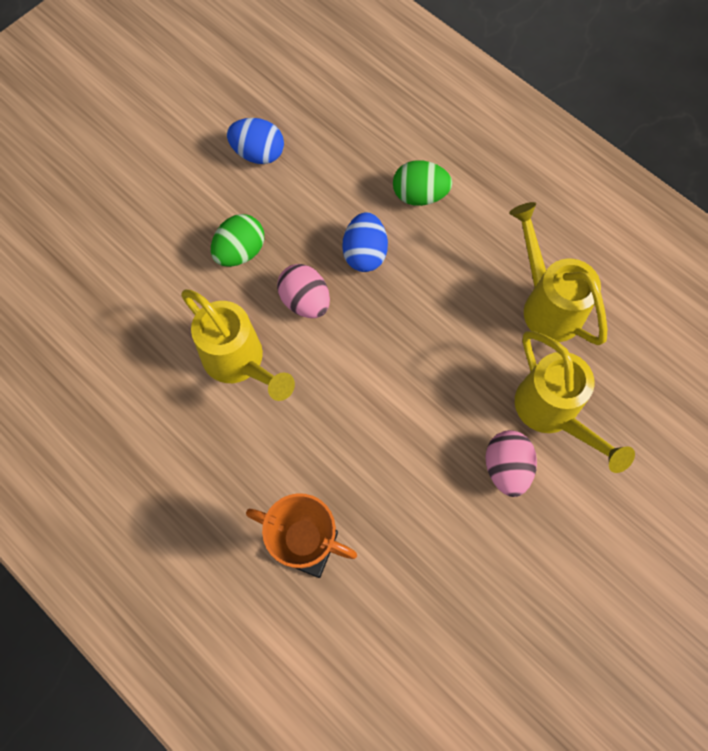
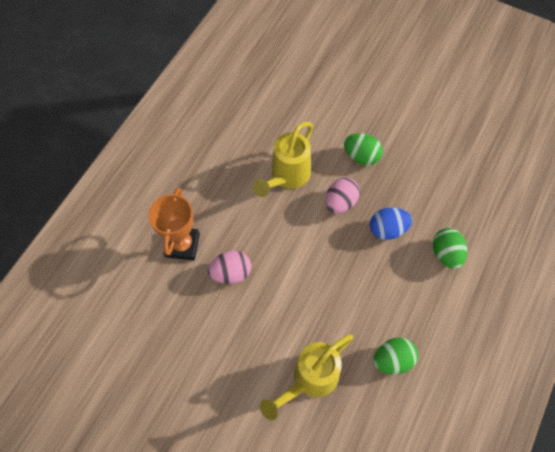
camera: 75 degrees right, 5 degrees down
(258, 153) = (436, 147): blue egg -> none
(506, 468) = (262, 355): pink egg -> pink egg (231, 273)
(546, 304) = (392, 360): yellow watering can -> green egg

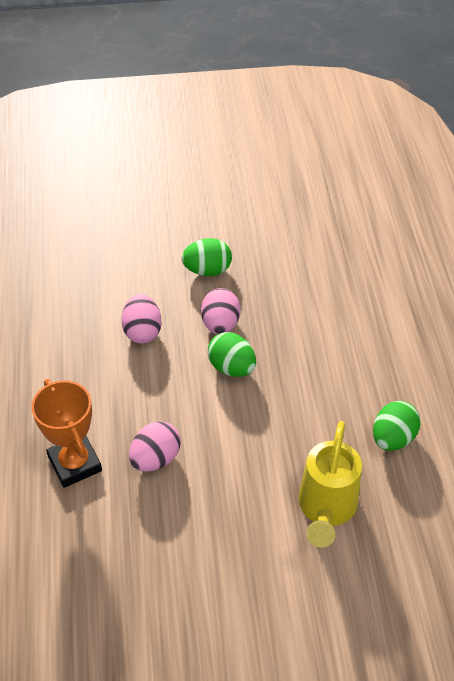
camera: 35 degrees left, 15 degrees down
(286, 177) = (142, 331): yellow watering can -> pink egg
(387, 229) = (289, 323): blue egg -> none
(446, 254) = (364, 313): green egg -> green egg (232, 367)

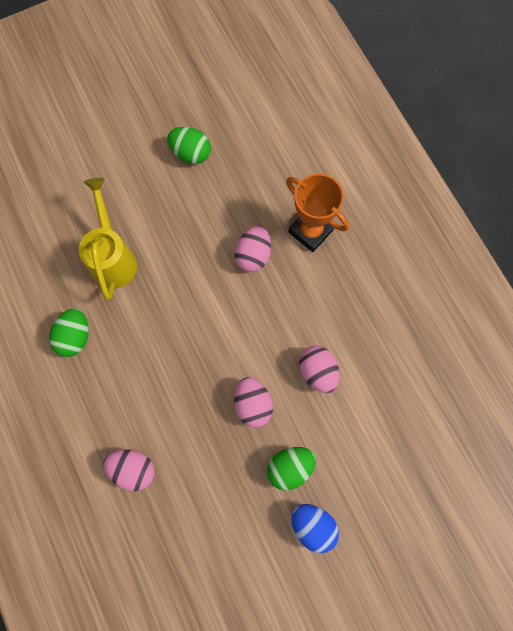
camera: 160 degrees right, 25 degrees up
(207, 229) = (312, 525): none -> blue egg
(232, 367) = (226, 360): green egg -> green egg (191, 153)
(357, 309) = (133, 469): none -> pink egg

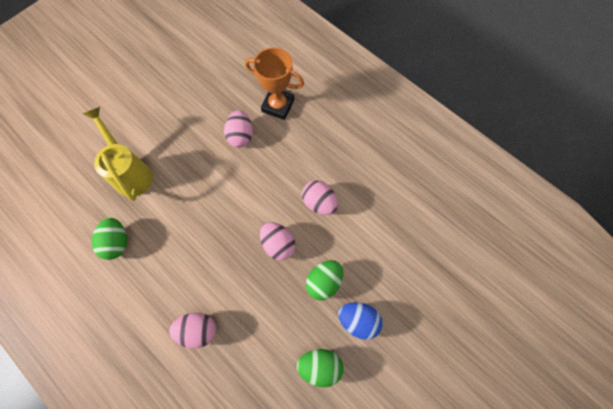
camera: 20 degrees left, 5 degrees down
(191, 153) = (169, 80): green egg -> green egg (320, 366)

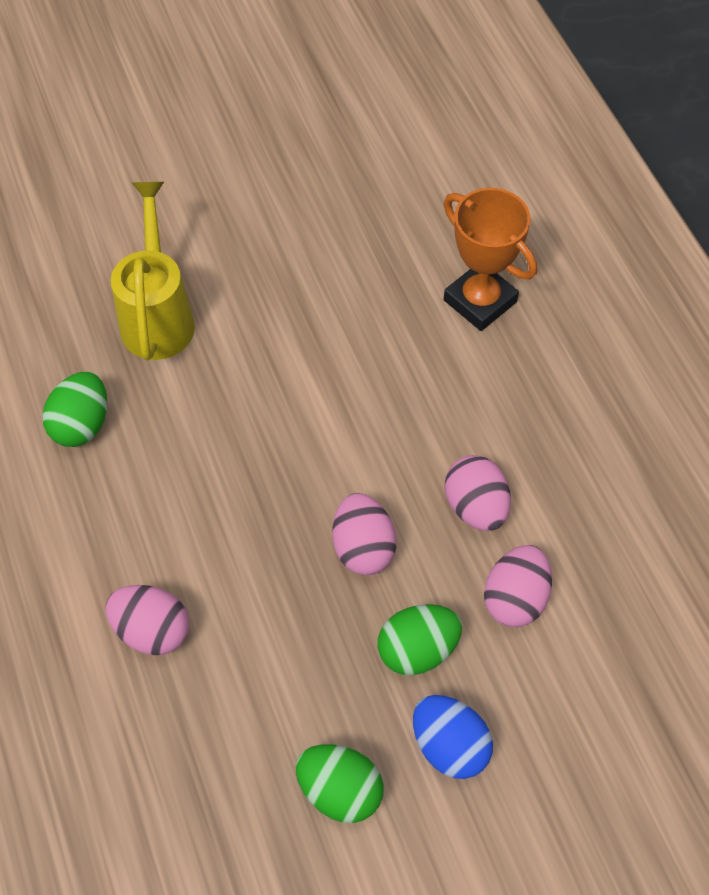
camera: 25 degrees right, 10 degrees down
(240, 136) = (384, 329): pink egg -> pink egg (515, 598)

